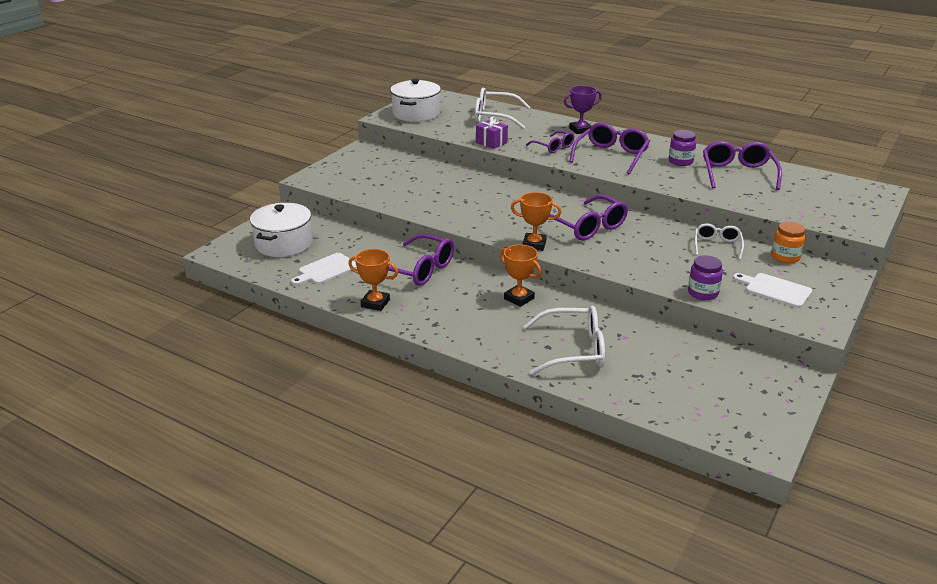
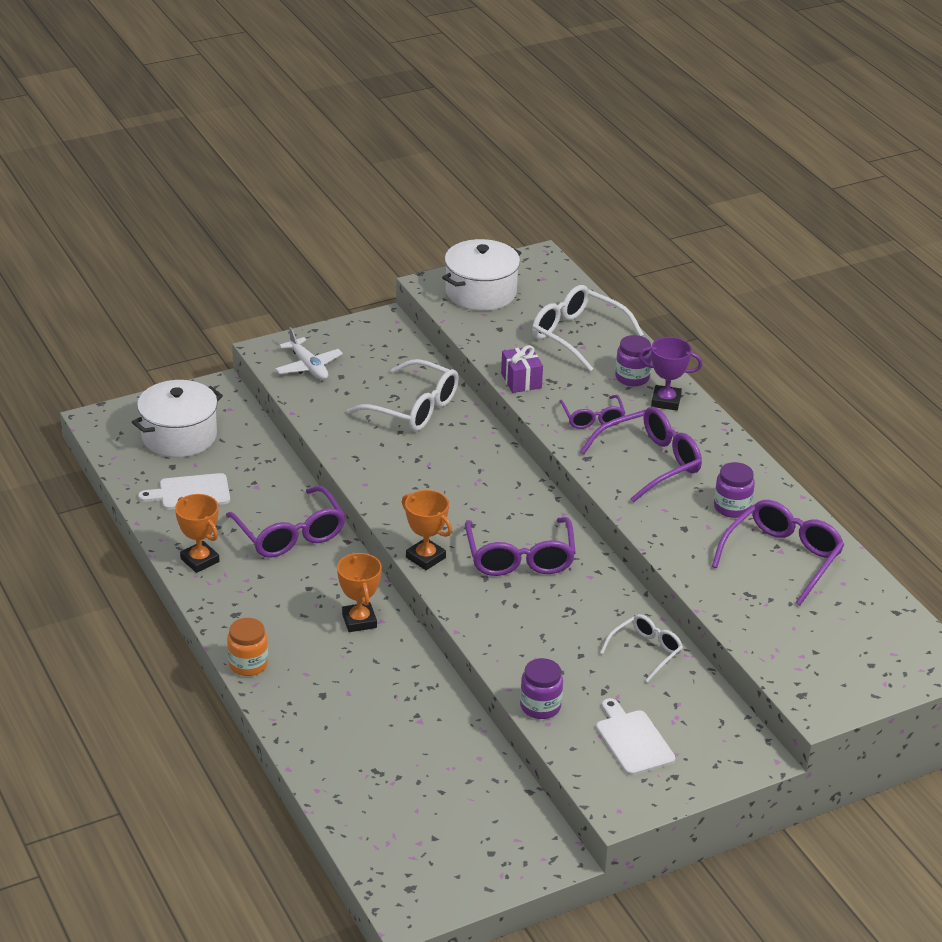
camera: 30 degrees right, 5 degrees up
(342, 179) = (308, 367): none -> white plane
(549, 126) = (632, 377): none -> purple jar
(574, 350) = (345, 712): white glasses -> white glasses (414, 408)
(785, 257) = (710, 703): orange jar -> orange jar (248, 664)

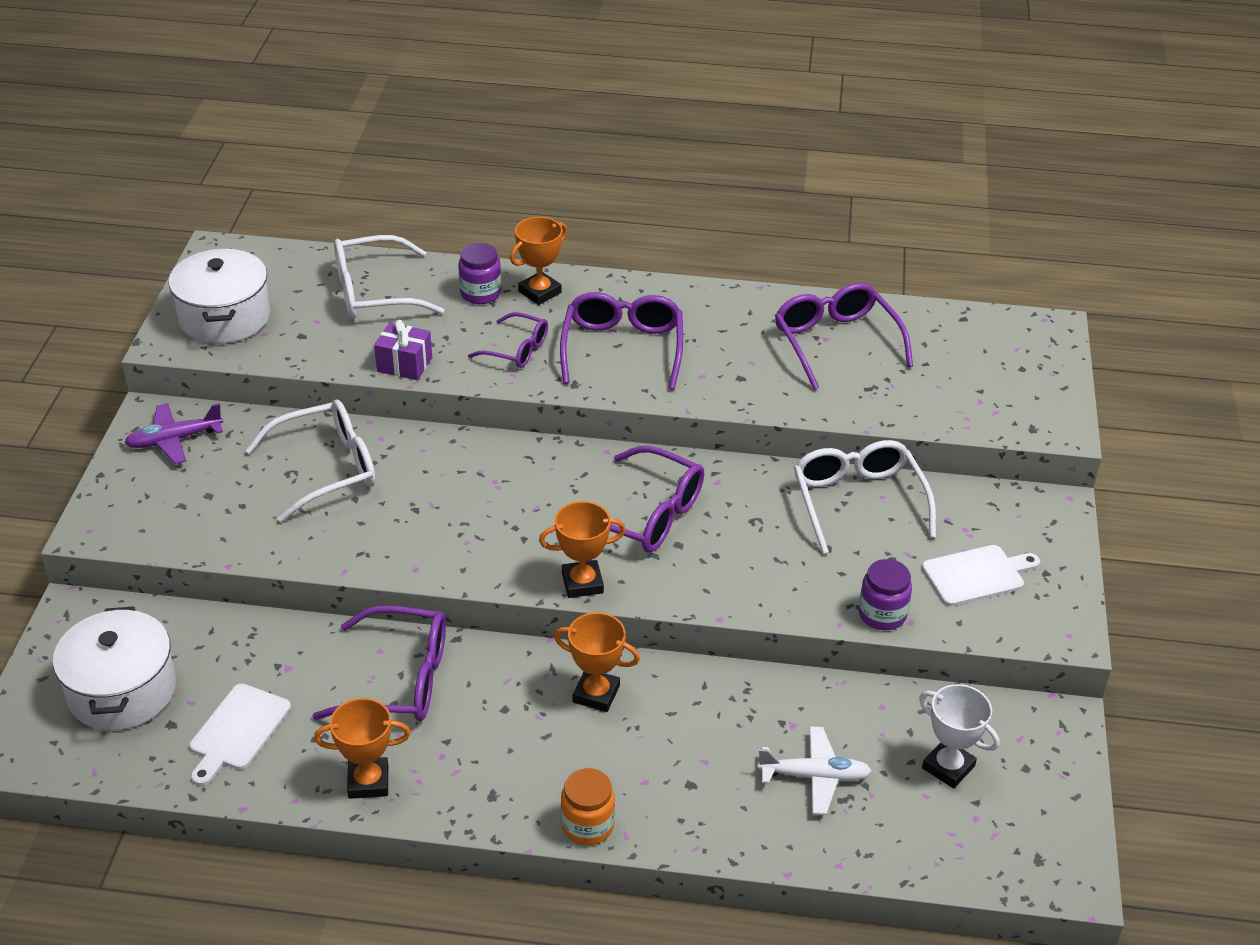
camera: 55 degrees left, 5 degrees up
(308, 367) = (161, 512): white plane -> white plane (814, 776)
(373, 340) = (174, 440): none -> purple plane
(453, 812) = (948, 767): none -> white trophy
(633, 740) = (977, 575): white cutting board -> white cutting board turned 150 degrees clockwise
(646, 651) = (858, 501): white glasses -> white glasses, size x1.66
(666, 401) = (539, 292): purple trophy -> orange trophy
(732, 507) = (737, 334): purple jar -> none

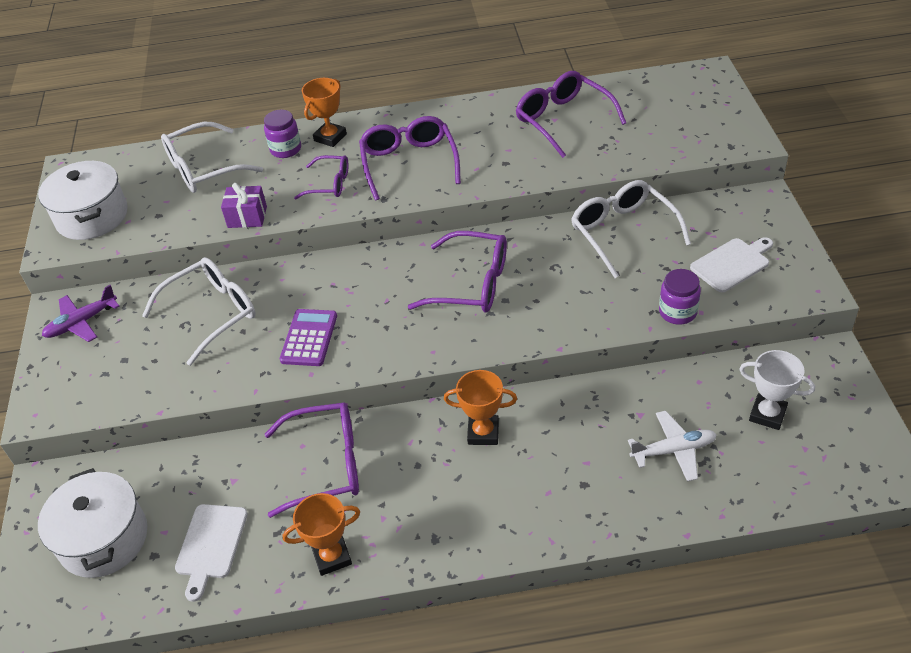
camera: 10 degrees left, 5 degrees up
(428, 527) = (309, 338): none -> purple calculator
(582, 583) = (444, 349): orange trophy -> none
(587, 825) = (518, 541): orange jar -> none

